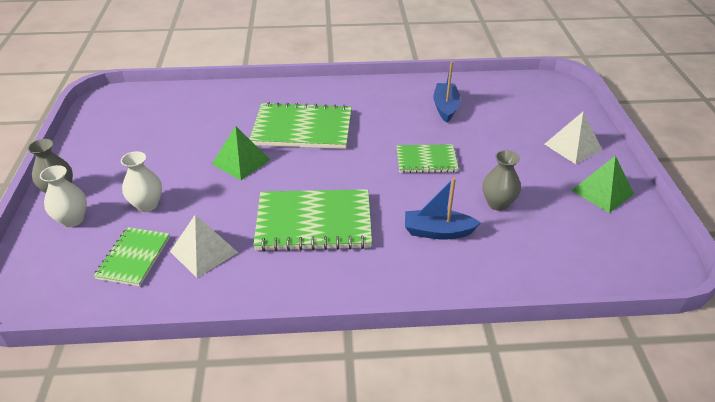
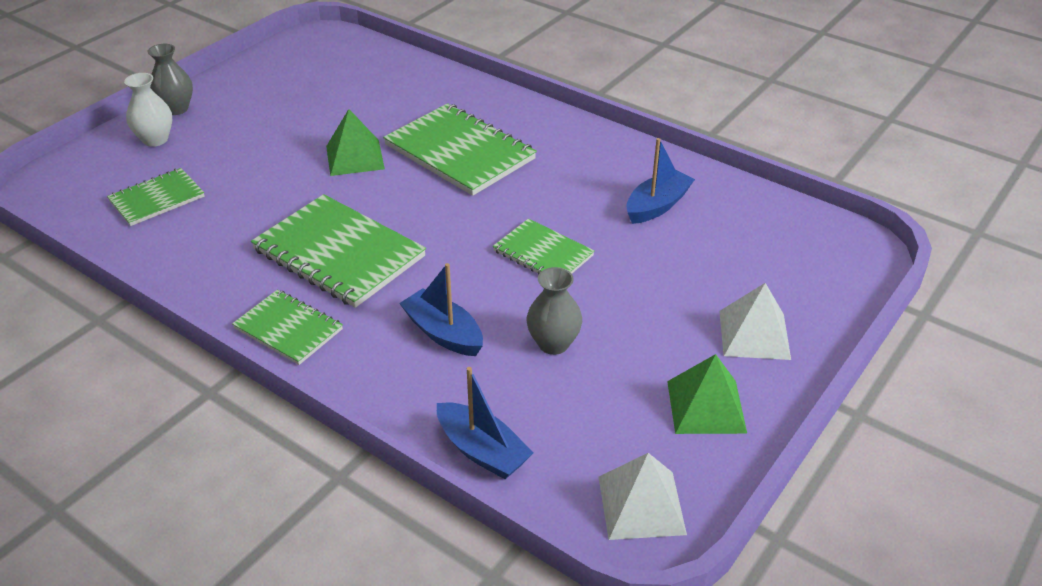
camera: 40 degrees right, 0 degrees up
(147, 205) = (225, 157): white vase -> none
(204, 252) = (213, 226): white pyramid -> white pyramid (641, 505)
(348, 284) = (288, 329): none -> green notebook
(545, 280) = (482, 451): none -> blue boat

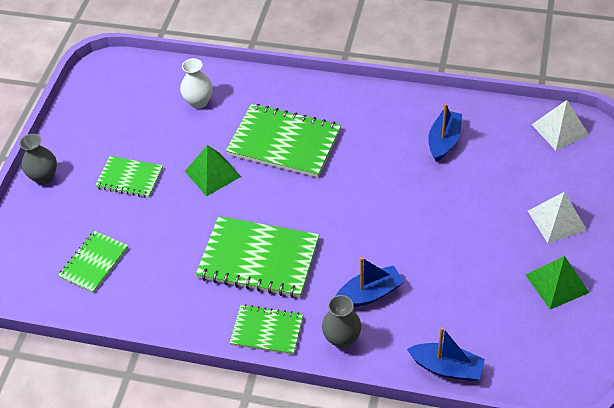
camera: 20 degrees left, 10 degrees up
(155, 139) = (51, 211): white vase -> white vase (199, 102)
(443, 333) = (369, 294): blue boat -> blue boat turned 135 degrees clockwise
(543, 253) = (393, 207): green notebook -> green notebook (129, 178)
(553, 343) = (442, 274): grey vase -> grey vase (342, 338)
(641, 505) = (557, 364): white pyramid -> white pyramid (560, 129)

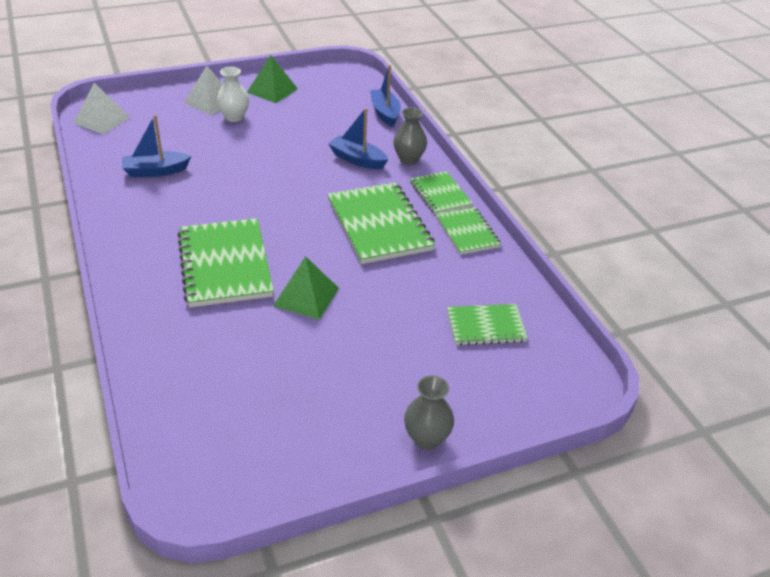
camera: 130 degrees left, 10 degrees down
(129, 178) = (364, 358): green notebook -> green notebook (467, 232)
(199, 102) = (204, 359): white vase -> white vase (234, 117)

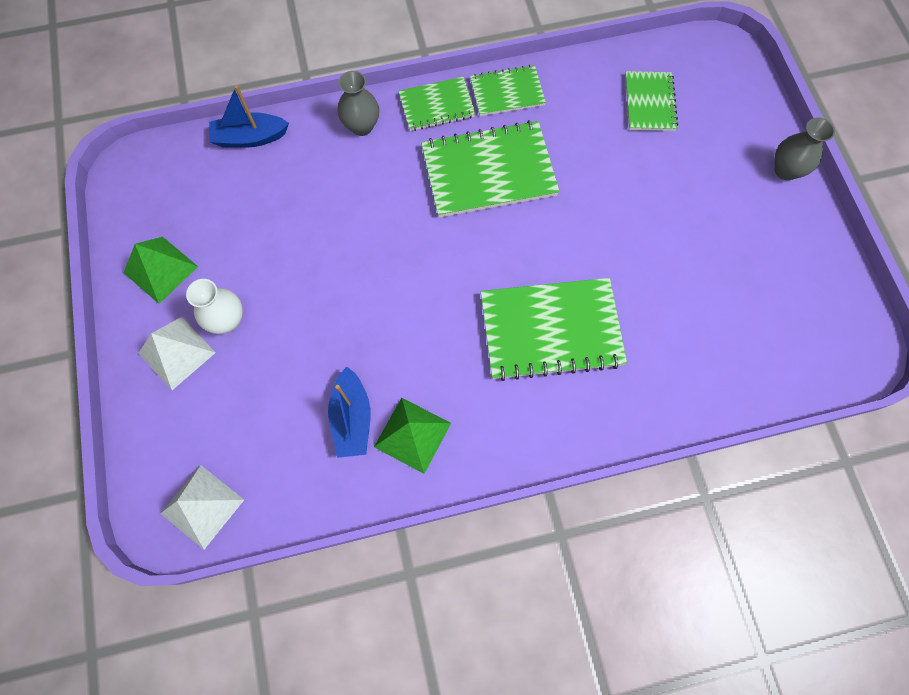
camera: 80 degrees left, 30 degrees up
(306, 296) = (605, 251): green pyramid -> green pyramid (412, 434)
(357, 160) = (355, 180): blue boat -> none

